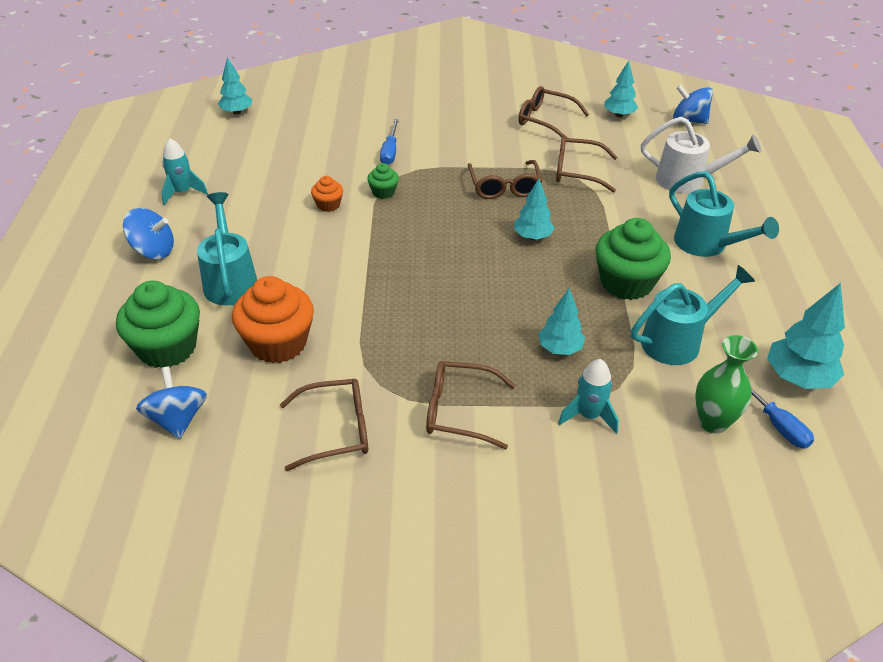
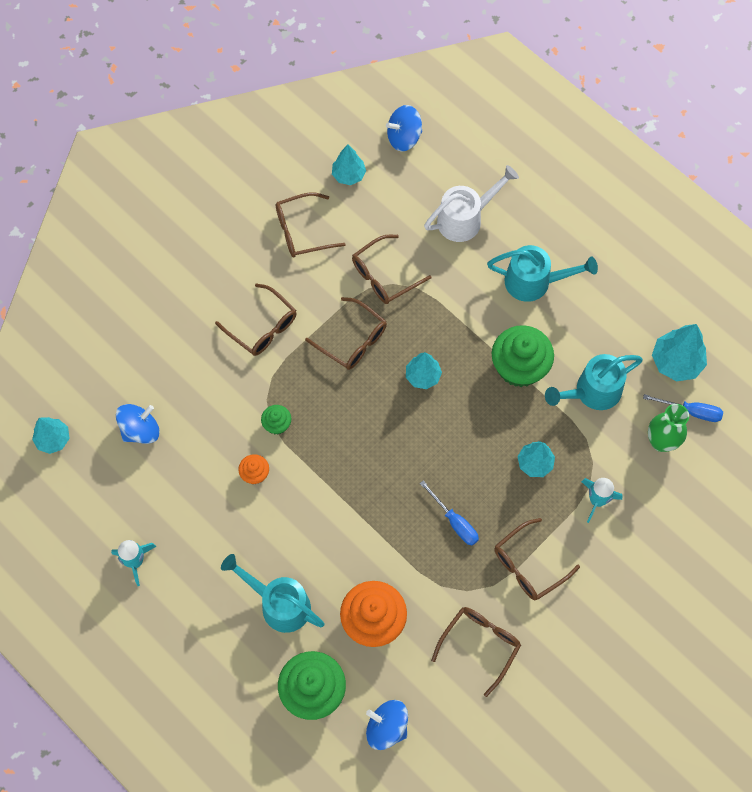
camera: 45 degrees left, 25 degrees up
(153, 251) = (193, 631): blue spinning top -> blue spinning top (140, 430)
(390, 151) = (230, 375): blue screwdriver -> blue screwdriver (454, 522)
(448, 144) = (262, 327): none -> brown glasses
(678, 341) = (592, 392): turquoise watering can -> turquoise watering can turned 135 degrees counterclockwise

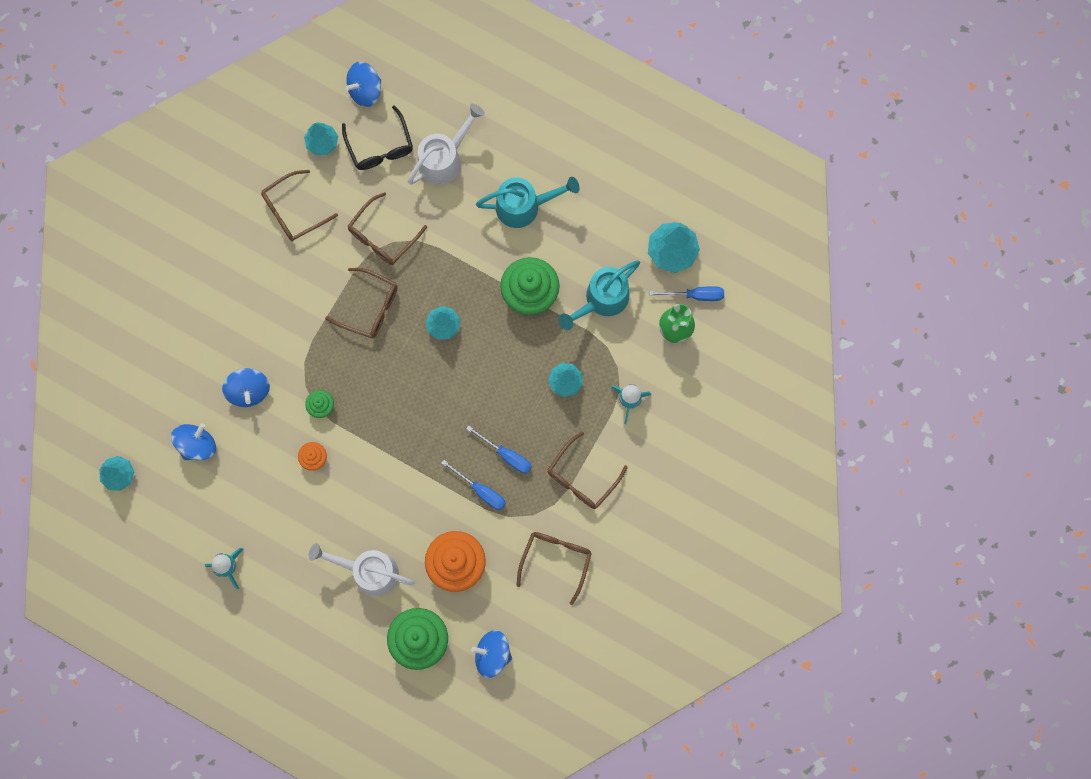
camera: 15 degrees left, 10 degrees up
(208, 390) = (249, 391): none -> blue spinning top
(262, 327) = (282, 316): brown glasses -> none
(279, 603) = (368, 571): turquoise watering can -> white watering can
(404, 192) = (380, 147): none -> black glasses
(418, 551) = (481, 490): none -> blue screwdriver

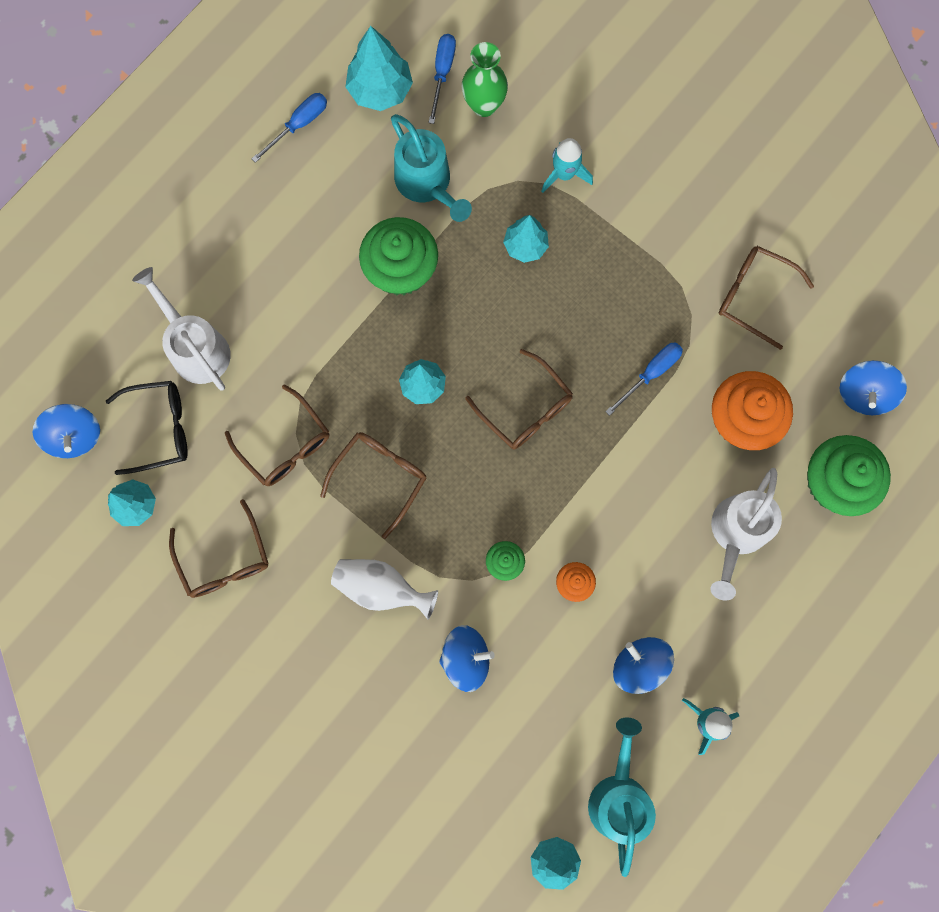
camera: 80 degrees left, 0 degrees up
(197, 445) = (529, 742): blue spinning top -> blue spinning top (639, 665)
(289, 323) = (381, 588): none -> white vase
(506, 455) = (609, 334): blue screwdriver -> blue screwdriver (299, 125)
(524, 206) = (283, 257): turquoise watering can -> turquoise watering can (619, 795)
(582, 478) = (653, 247): brown glasses -> brown glasses (526, 409)

